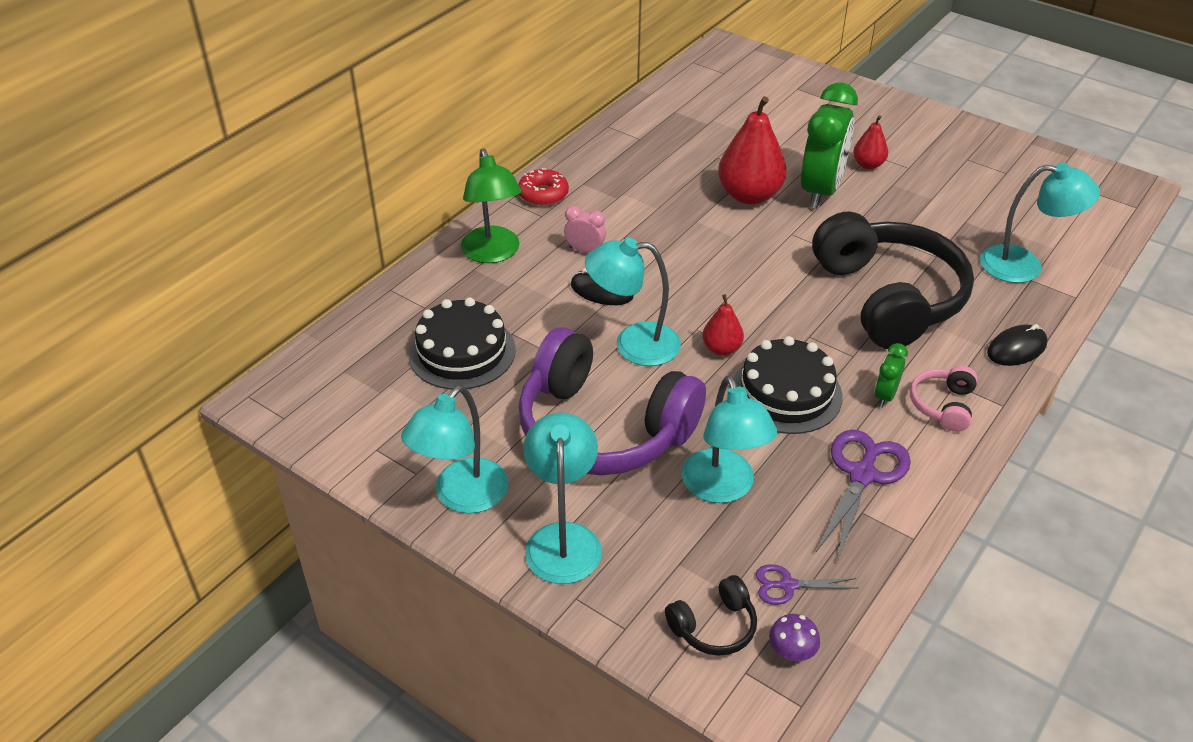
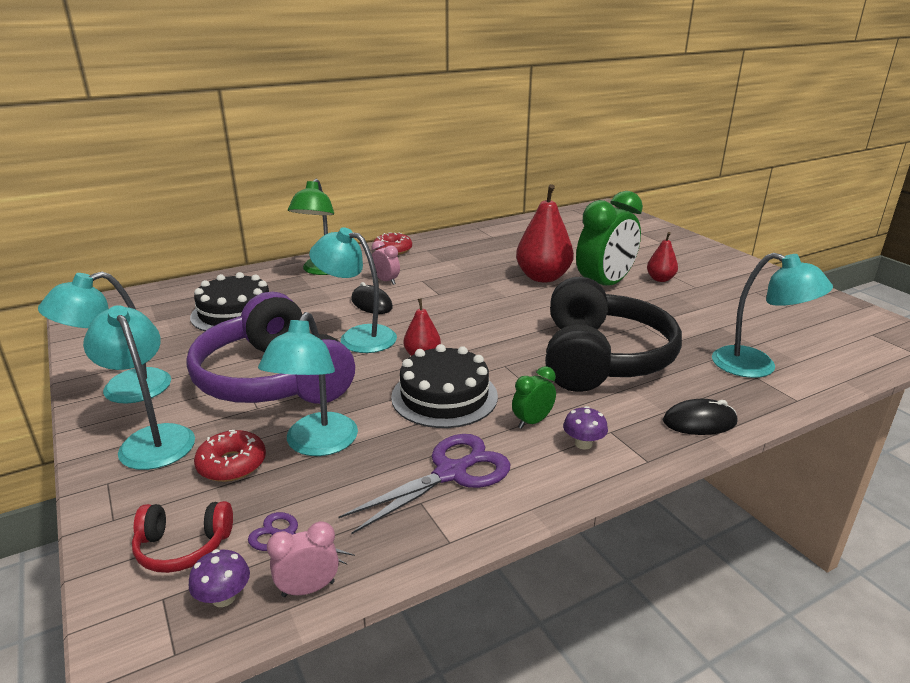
camera: 25 degrees right, 15 degrees down
(563, 539) = (152, 439): turquoise lamp -> turquoise lamp turned 60 degrees counterclockwise
(668, 536) = (232, 464): none -> red donut
(714, 626) = (183, 547): black headphones -> red headphones
(846, 619) = (308, 589): none -> pink clock
(943, 405) = (583, 444): pink headphones -> purple mushroom

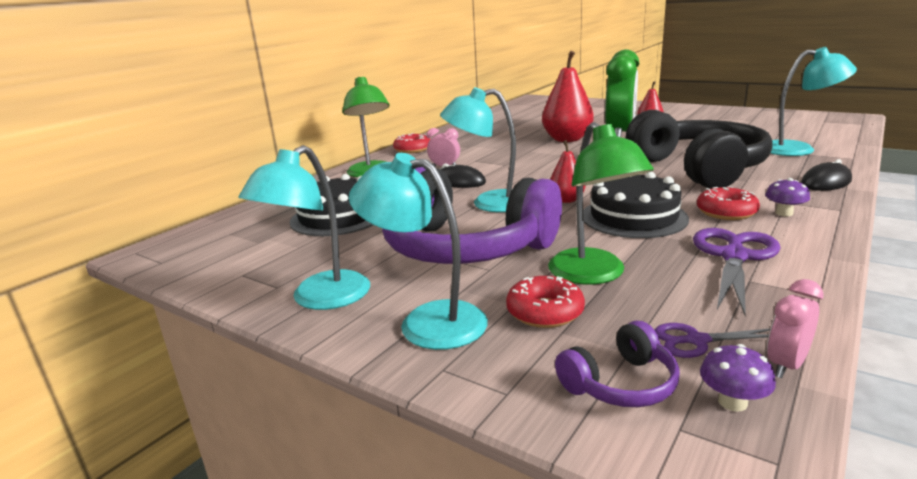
camera: 25 degrees left, 5 degrees down
(183, 547) = (620, 384): red headphones -> purple headphones
(316, 445) = (594, 275): turquoise lamp -> green lamp
(532, 422) = (726, 212): green clock -> red donut

